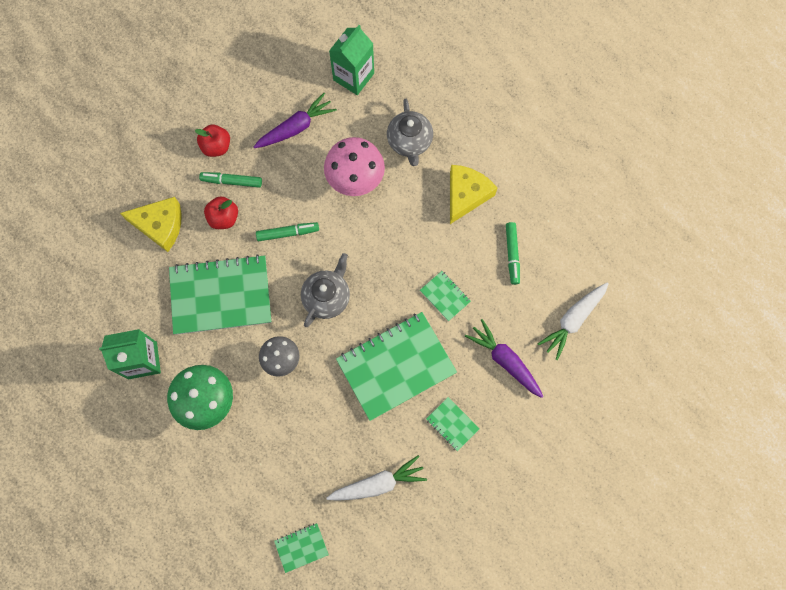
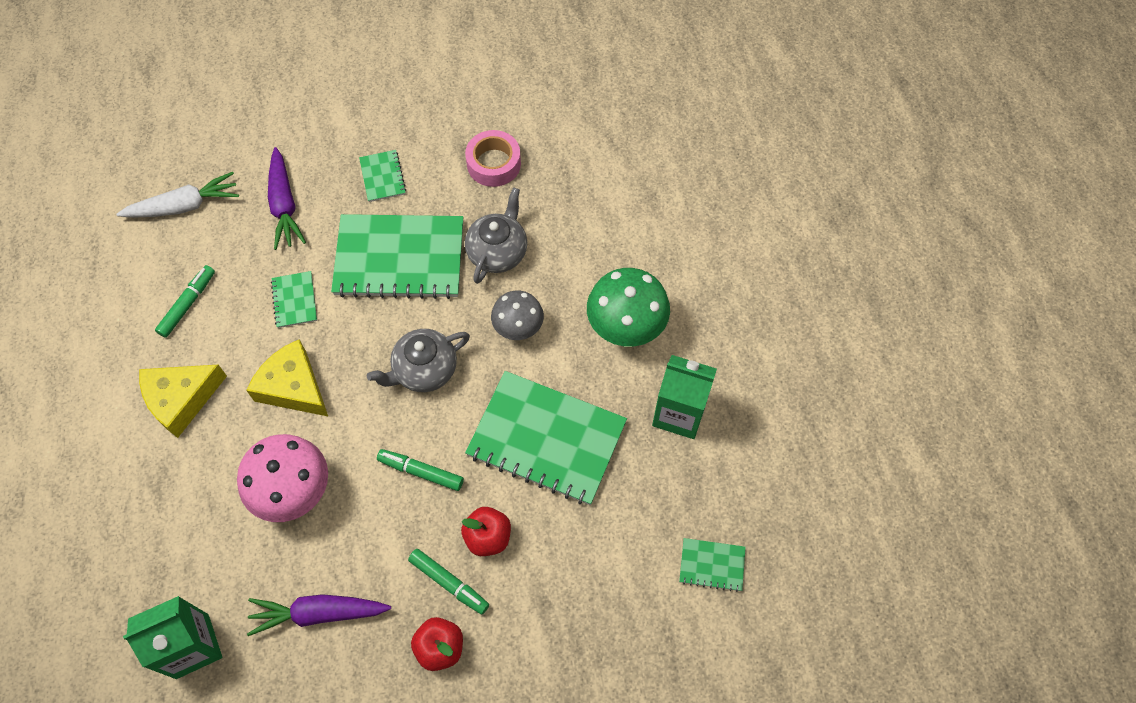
camera: 150 degrees left, 10 degrees down
(160, 225) = (574, 573): yellow cheese -> yellow cheese (293, 387)
(301, 547) = (604, 149): green notebook -> green notebook (712, 565)
(378, 483) = (494, 163): white carrot -> pink tape
(409, 142) = (193, 506): grey teapot -> grey teapot (498, 252)

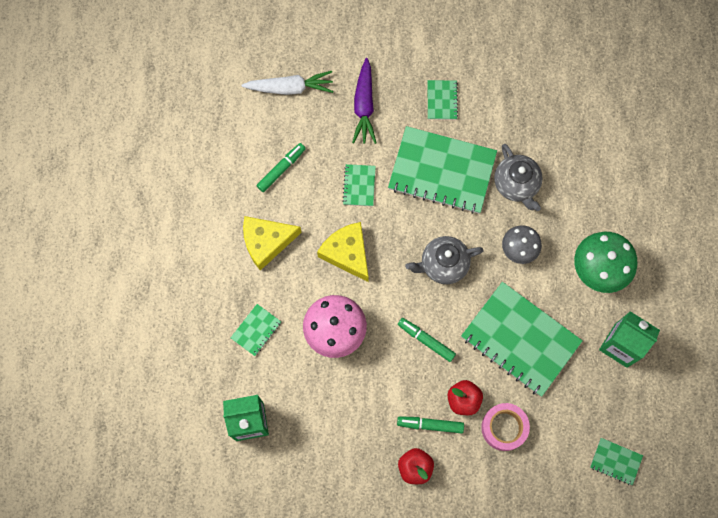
camera: 15 degrees right, 10 degrees up
(183, 518) = (256, 330): none -> green notebook
(319, 613) = (337, 422): purple carrot -> none
(449, 583) = (430, 425): green marker -> green marker turned 135 degrees clockwise
(494, 163) = (529, 110): pink tape -> pink tape (504, 427)
(498, 252) = (516, 184): grey teapot -> grey teapot turned 120 degrees clockwise

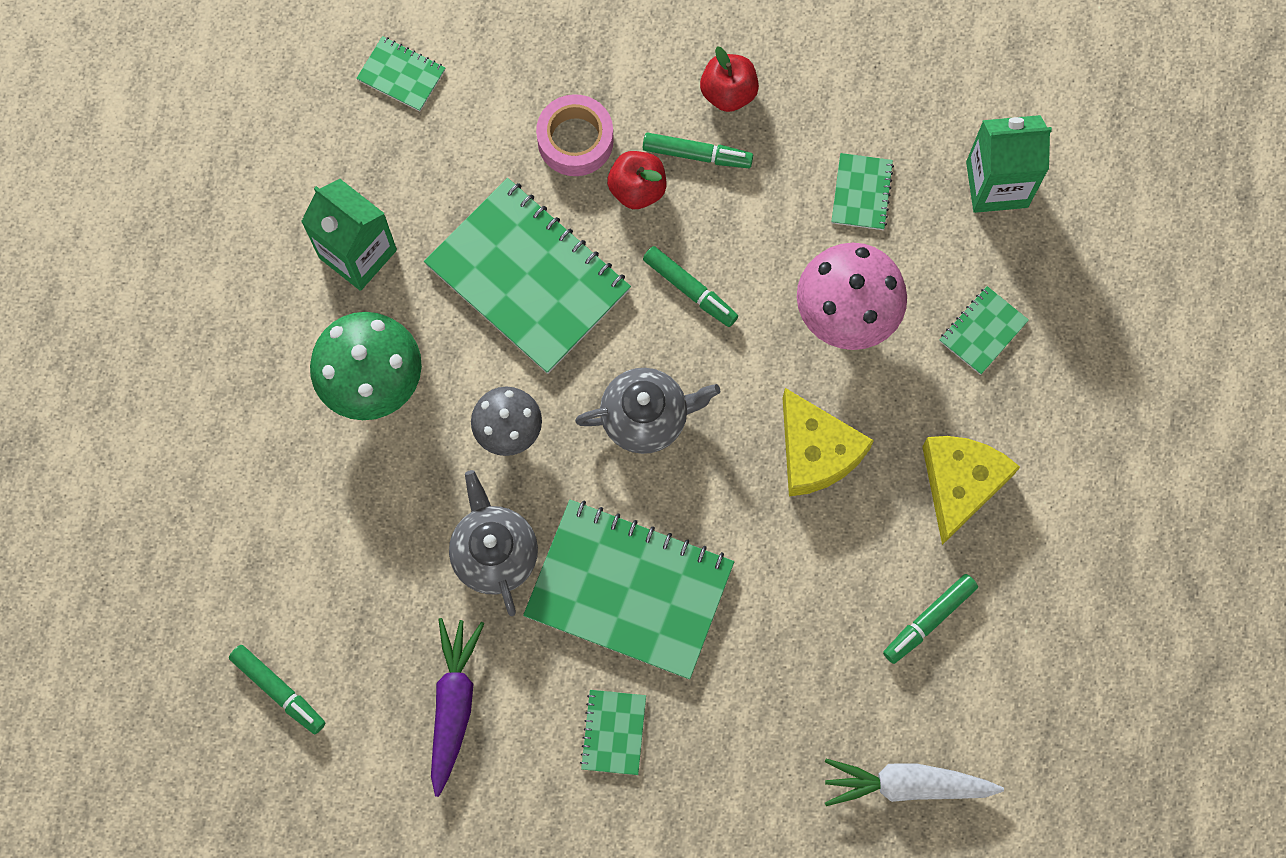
camera: 175 degrees left, 0 degrees up
(266, 242) = (960, 484): yellow cheese -> yellow cheese turned 60 degrees counterclockwise
(359, 185) = (786, 575): green notebook -> green notebook (861, 193)
(364, 106) = (764, 734): purple carrot -> purple carrot (453, 705)
(617, 106) = (279, 690): none -> green marker

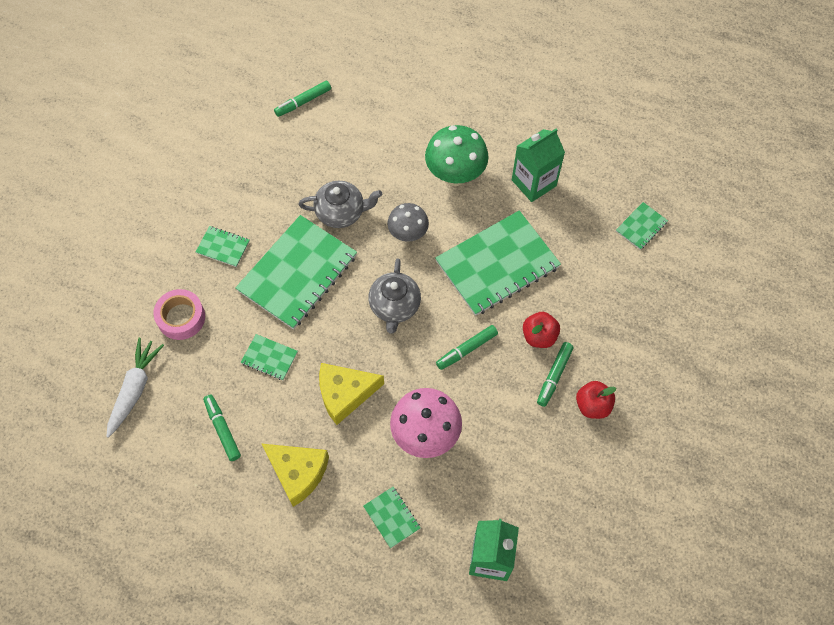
camera: 105 degrees right, 10 degrees down
(453, 705) = (266, 176): purple carrot -> none
(575, 140) = (579, 309): pink tape -> pink tape (181, 318)
(861, 193) = (505, 468): green notebook -> green notebook (269, 358)

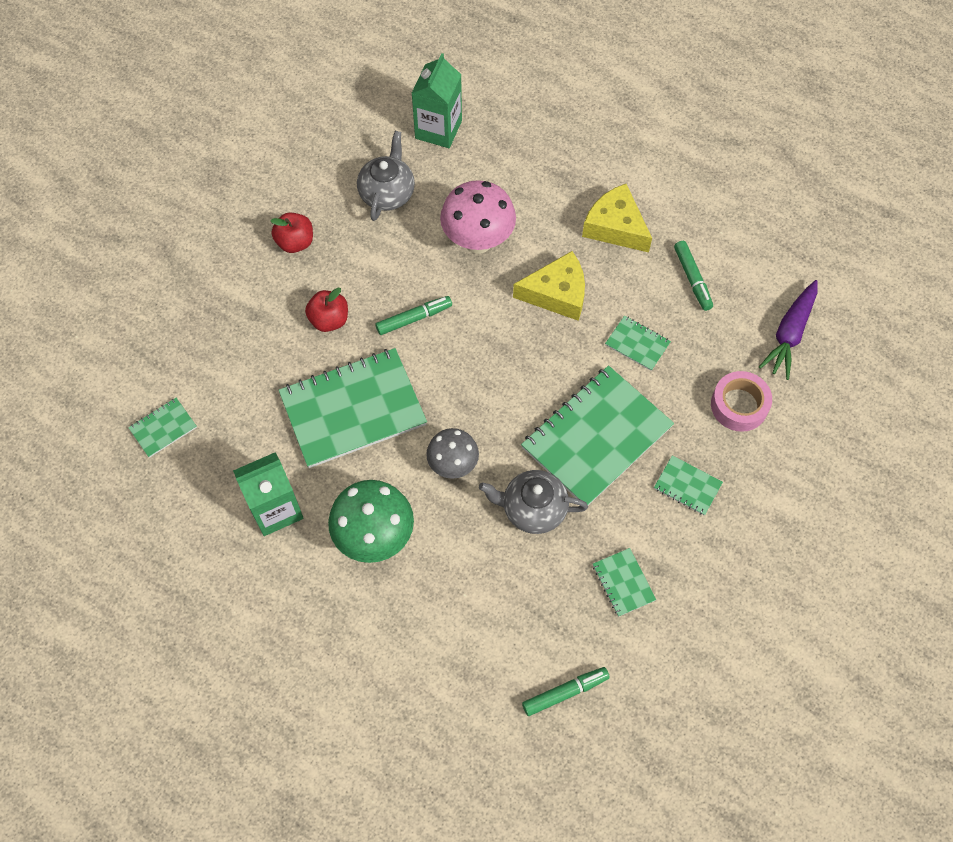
camera: 170 degrees left, 0 degrees up
(134, 389) = (790, 334): white carrot -> purple carrot
(392, 517) = (526, 175): green notebook -> green notebook (623, 583)
(394, 306) = (486, 379): grey teapot -> grey teapot (387, 193)
(554, 376) = (326, 277): green marker -> none

